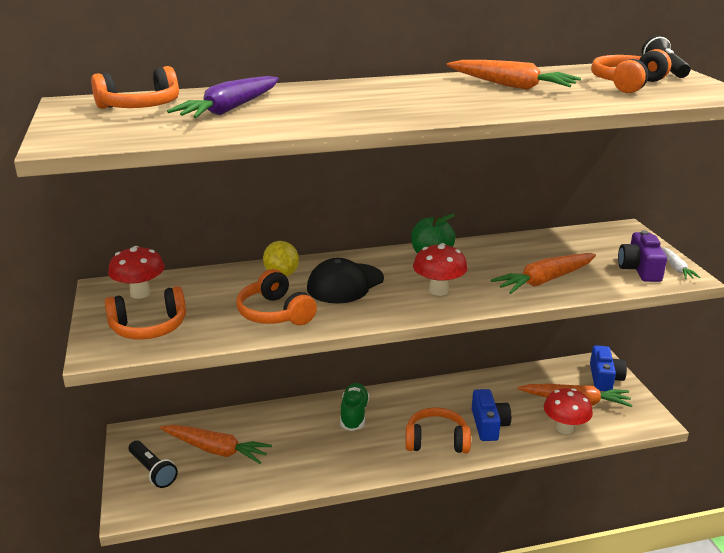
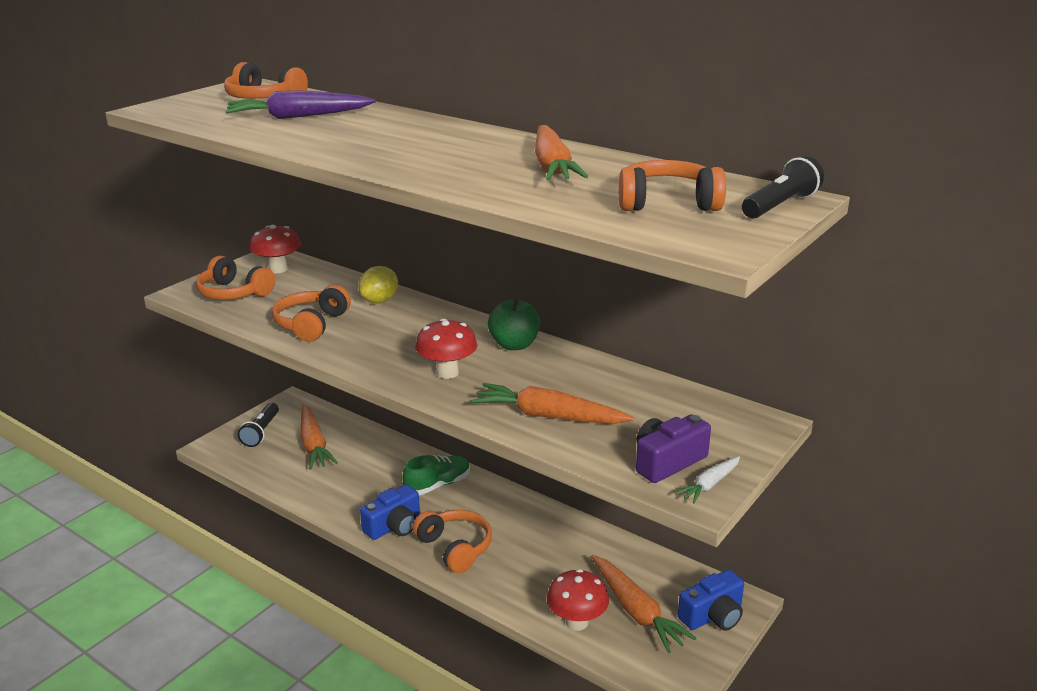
camera: 50 degrees right, 0 degrees up
(345, 284) = (400, 330): black cap -> none
(488, 425) = (519, 568): blue camera -> blue camera (394, 526)

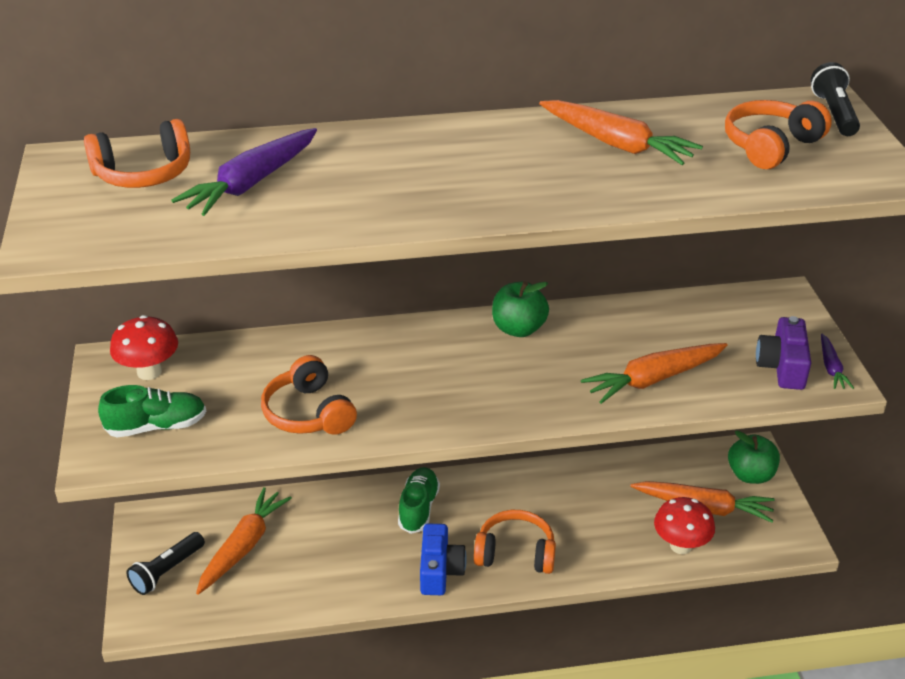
camera: 45 degrees left, 10 degrees up
(234, 293) = (157, 426): orange headphones -> green shoe
(261, 432) = (167, 571): black flashlight -> black flashlight turned 75 degrees clockwise
(314, 444) = (243, 547): orange carrot -> orange carrot turned 90 degrees counterclockwise
(379, 301) = (324, 350): yellow lemon -> none
(447, 373) = (515, 388): red mushroom -> none
(710, 484) = (831, 367): white carrot -> purple carrot
(713, 616) = (750, 475): blue camera -> green apple

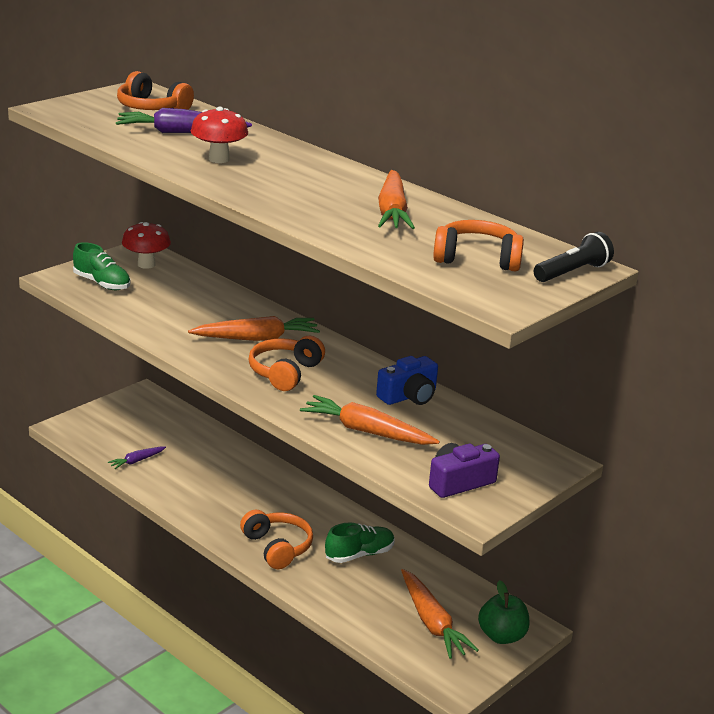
camera: 50 degrees right, 10 degrees down
(167, 571) = (111, 419): black flashlight -> none
(243, 547) = (160, 437): orange carrot -> orange carrot (256, 338)
(308, 413) = (170, 322): orange headphones -> orange headphones (284, 373)
(418, 508) = (272, 489): green shoe -> green shoe (359, 554)
(440, 570) = (224, 521): blue camera -> blue camera (409, 396)
(518, 329) = (352, 364): green apple -> none
(680, 545) = (375, 624): red mushroom -> red mushroom (219, 159)
(831, 367) = (489, 505): purple carrot -> purple carrot (137, 461)

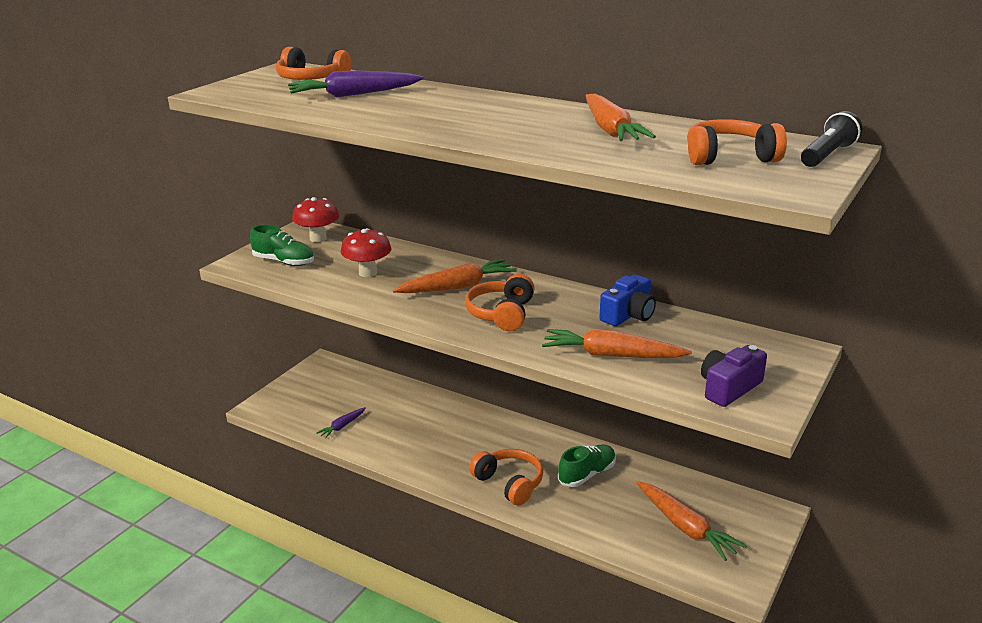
camera: 10 degrees left, 0 degrees up
(219, 159) = (408, 110): red mushroom -> red mushroom (368, 273)
(501, 636) = (753, 526): green apple -> none

